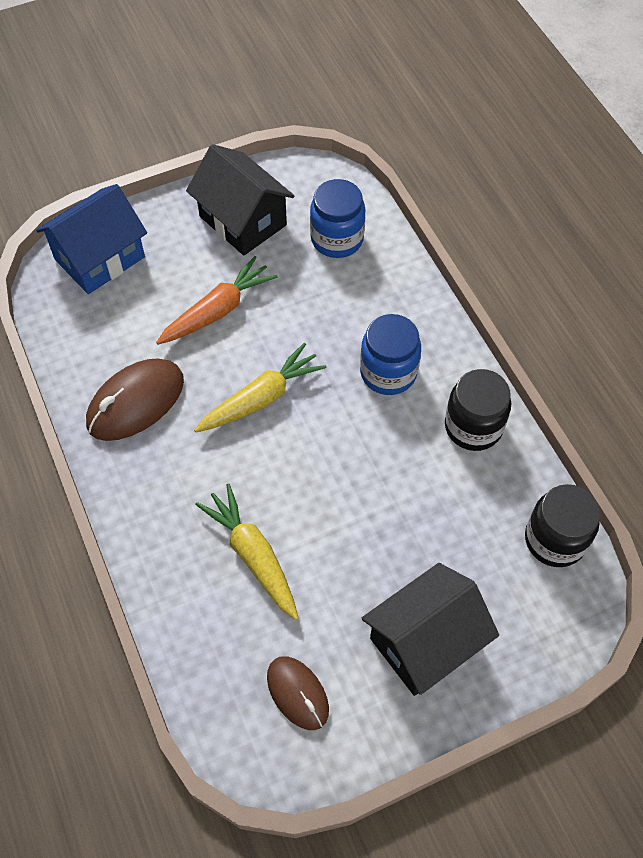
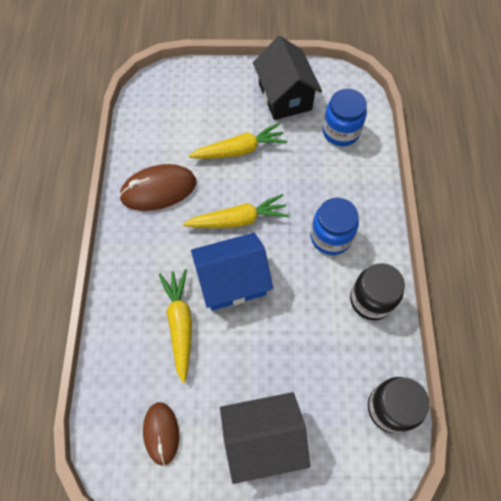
camera: 25 degrees right, 5 degrees up
(100, 258) = (183, 88): blue house -> blue house (232, 281)
(218, 310) = (239, 150): orange carrot -> yellow carrot

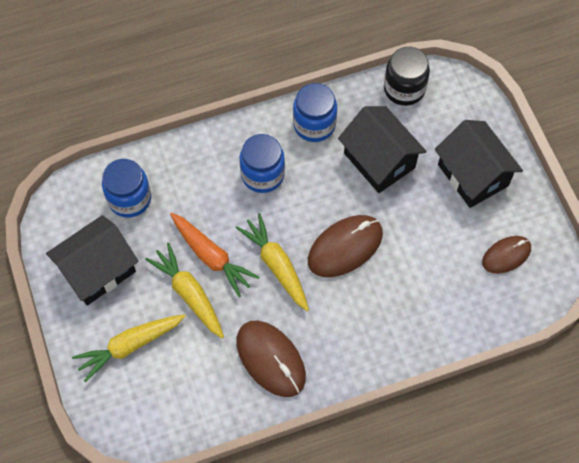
camera: 110 degrees left, 0 degrees up
(180, 324) = (407, 278): yellow carrot -> yellow carrot (130, 346)
(232, 281) = (345, 247): blue house -> brown mouse
(265, 174) = (211, 257): none -> orange carrot
(312, 347) = (379, 160): none -> black house
(371, 300) = (314, 124): black jar -> blue jar

